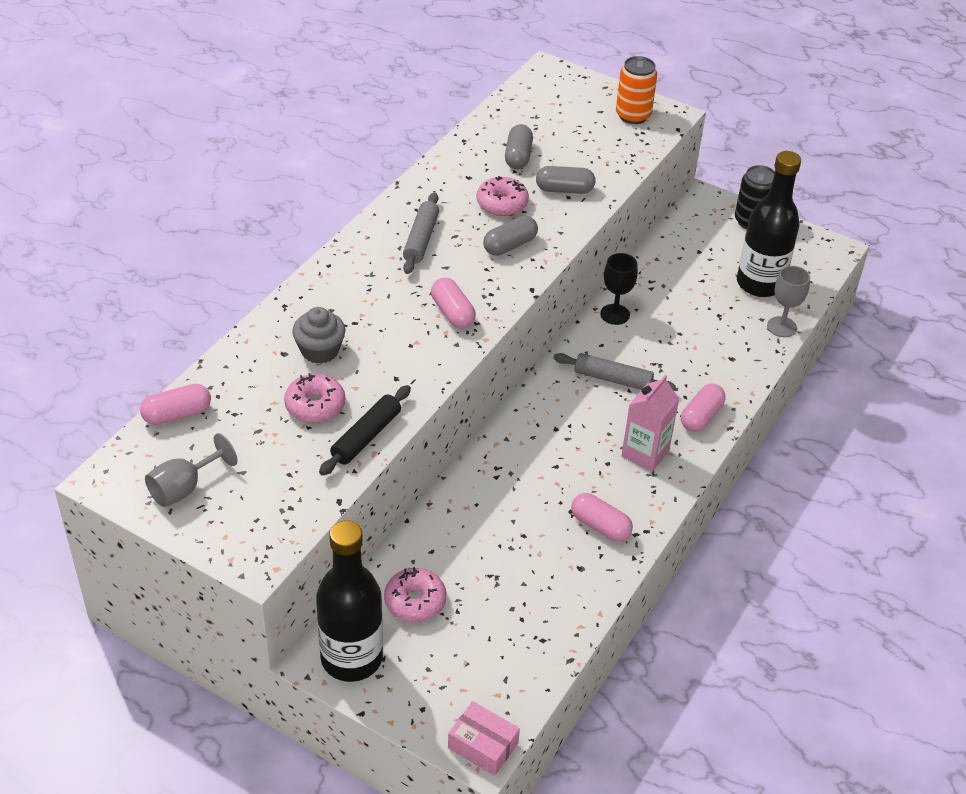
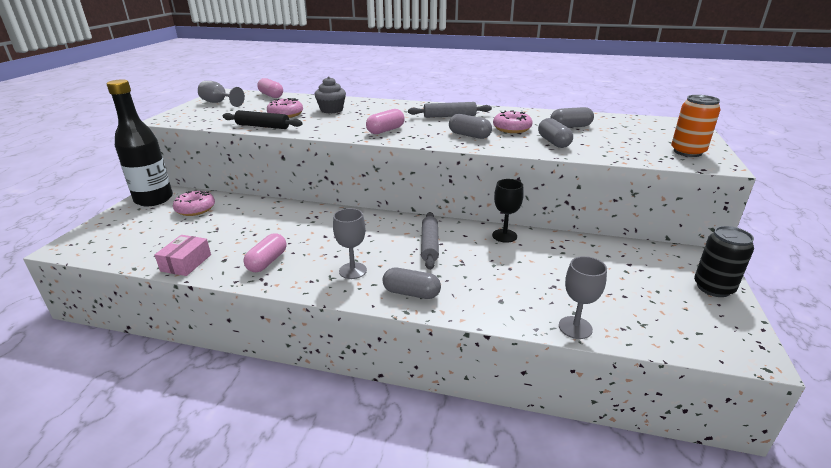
camera: 75 degrees right, 15 degrees down
(483, 745) = (69, 247): pink box -> pink box (186, 263)
(645, 453) = (353, 270): pink carton -> grey goblet
(701, 416) = (411, 293): pink capsule -> grey capsule
(759, 284) = (625, 305): black bottle -> none

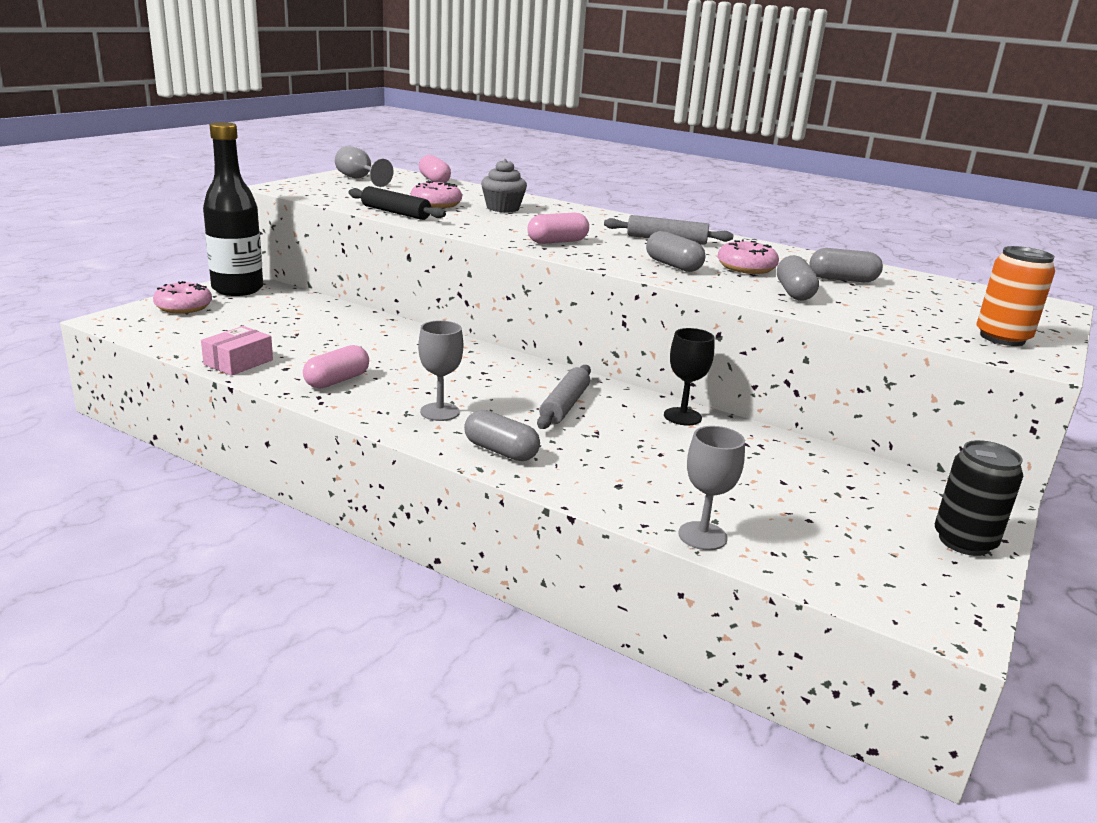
camera: 15 degrees right, 5 degrees down
(195, 209) = (282, 309): pink donut -> pink donut (183, 307)

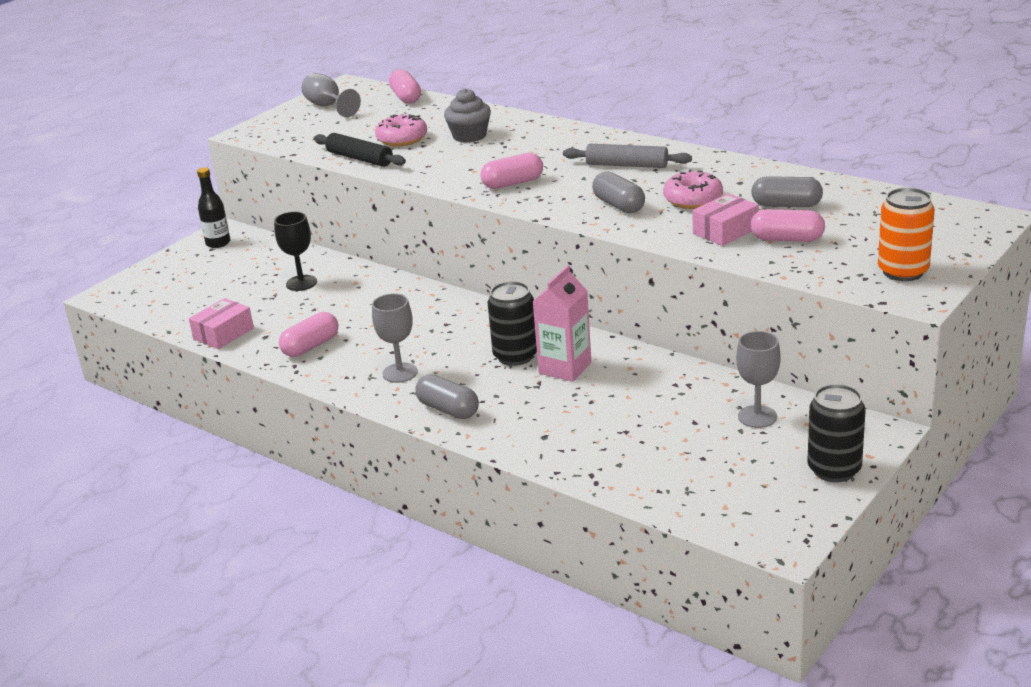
camera: 10 degrees right, 5 degrees up
(183, 307) = (170, 272): pink donut -> none
(237, 289) = (218, 243): black bottle -> black bottle, size x0.51
(565, 406) = (515, 356): grey rolling pin -> black can
(622, 420) = (565, 368): none -> pink carton
(682, 416) = (624, 359): black goblet -> black goblet (301, 283)
(702, 536) = (603, 479): grey goblet -> grey goblet (757, 417)
(794, 292) = (725, 231): grey capsule -> pink box
(862, 304) = (787, 239): none -> pink capsule

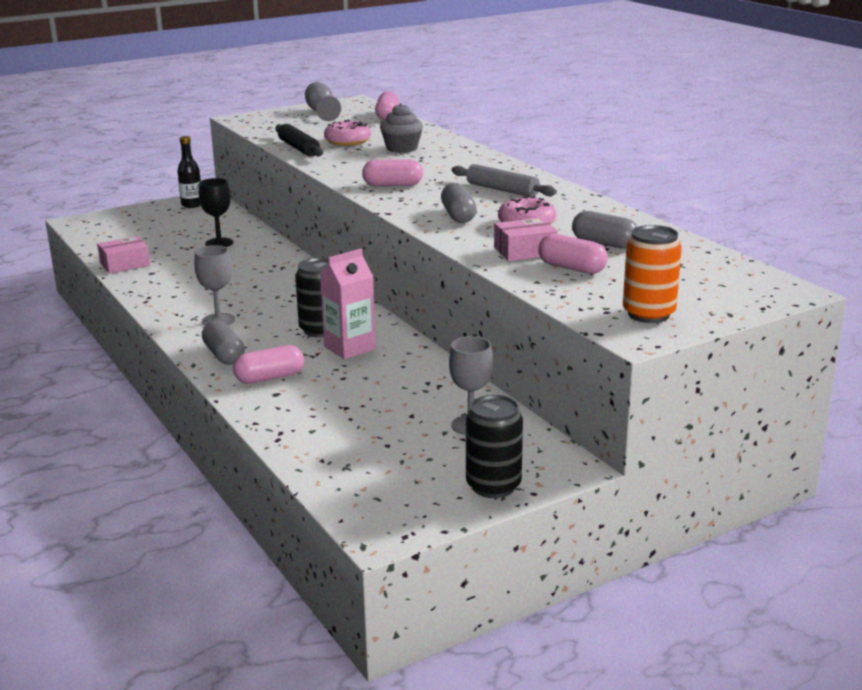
camera: 20 degrees right, 5 degrees down
(311, 346) = (175, 287): pink capsule -> pink capsule (270, 378)

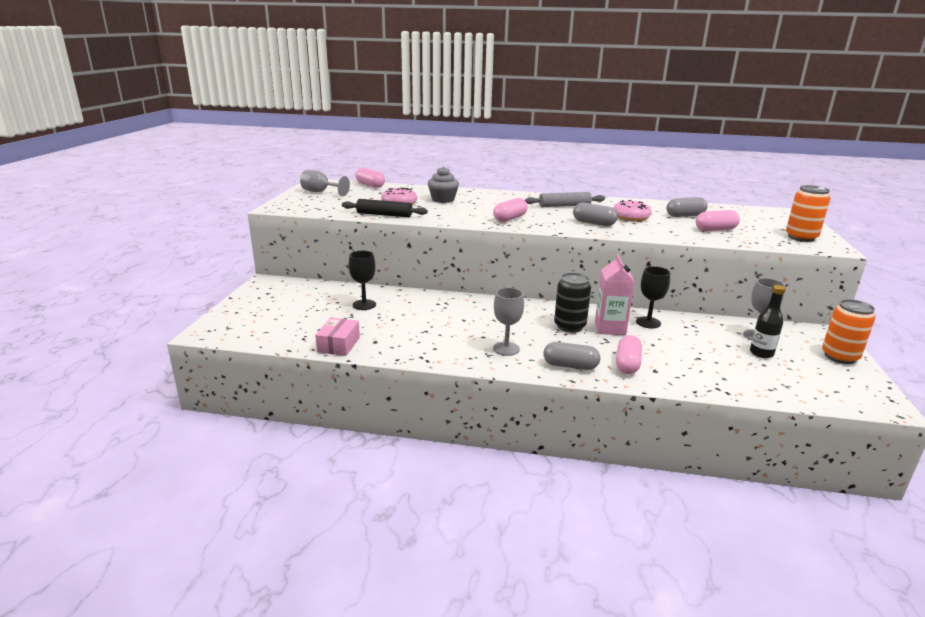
camera: 50 degrees left, 0 degrees up
(192, 205) = (269, 289): black bottle -> black bottle (761, 353)
(401, 361) = (648, 322): none -> black goblet
(493, 486) = (839, 357): black can -> orange can
(525, 251) = (676, 229): pink box -> none

